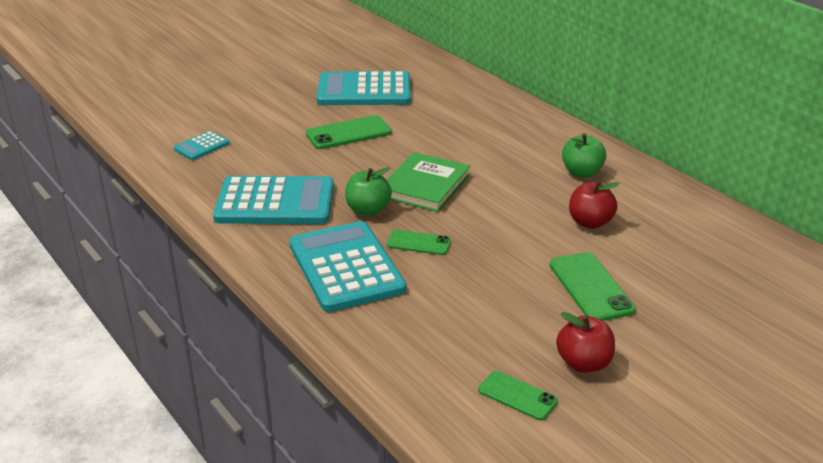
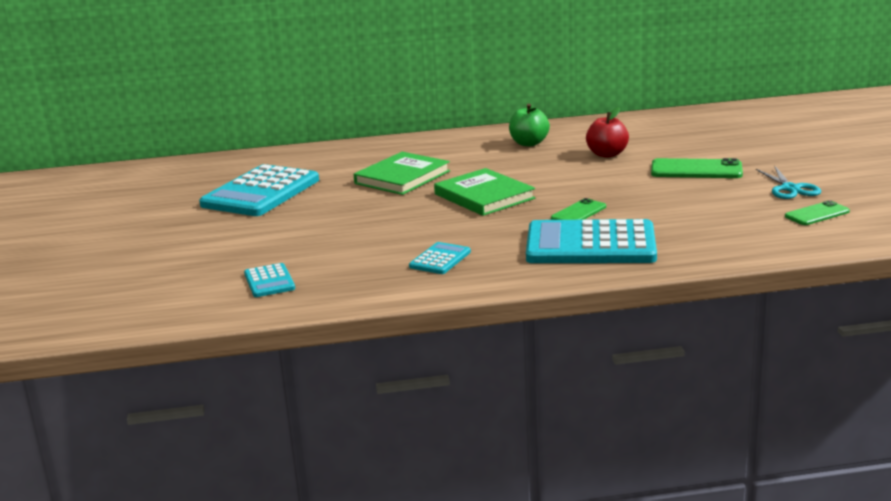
camera: 60 degrees left, 10 degrees down
(275, 202) = (440, 259): turquoise calculator -> turquoise calculator, size x0.46
(348, 133) = (342, 211): green phone -> none
(368, 210) = (501, 223): green apple -> none
(441, 136) = (402, 177): none -> green book
(583, 363) = (790, 188): red apple -> turquoise scissors

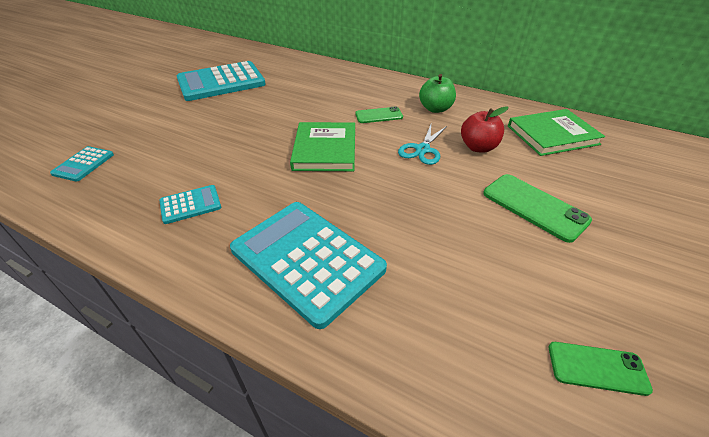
camera: 35 degrees right, 20 degrees up
(402, 177) = (308, 105): green book -> green book (552, 135)
(578, 213) = (359, 208): green phone -> green phone (379, 115)
(790, 188) = (609, 295): turquoise scissors -> turquoise scissors (422, 149)

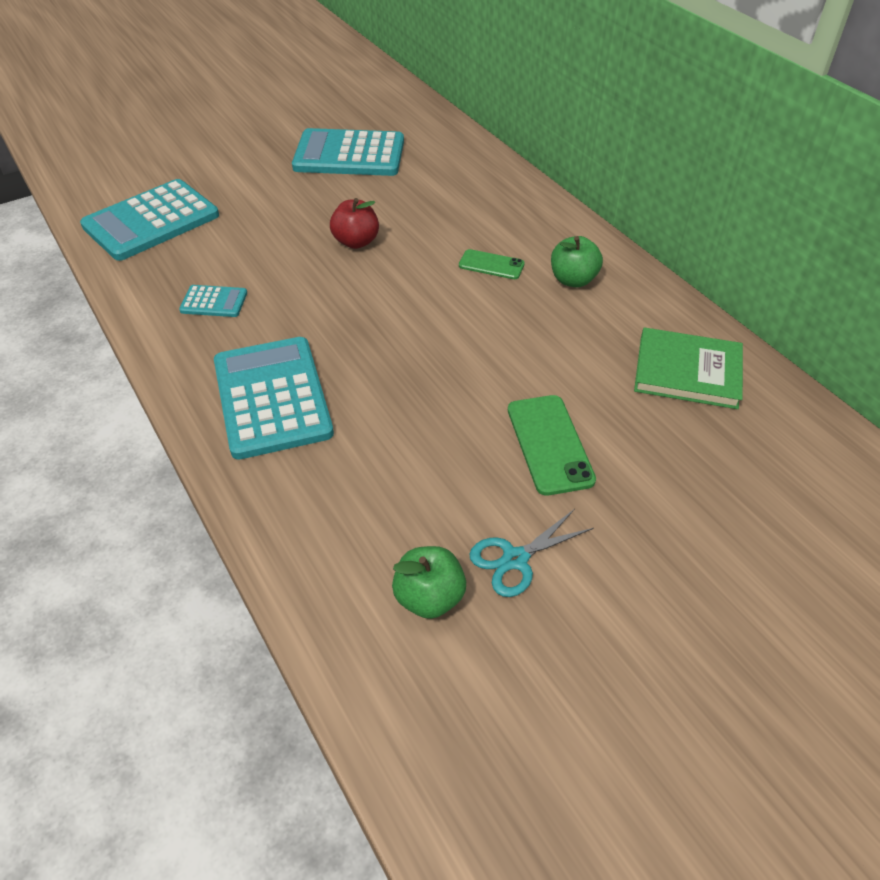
camera: 30 degrees right, 5 degrees up
(83, 164) = (151, 221): turquoise calculator -> turquoise calculator, size x2.16
(325, 149) = (388, 288): green book -> none
(422, 149) = (497, 329): turquoise scissors -> turquoise scissors (515, 559)
(478, 147) = (568, 351): red apple -> red apple (356, 242)
(597, 368) = (429, 597): green phone -> green apple

